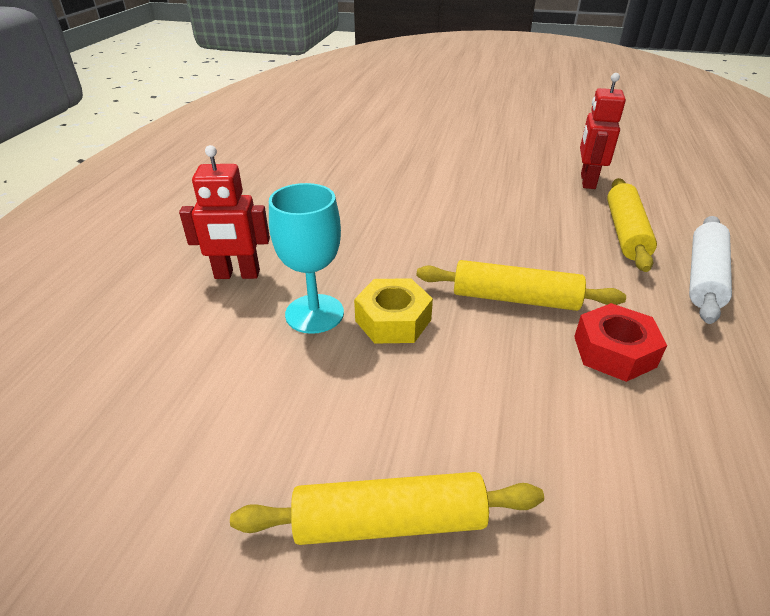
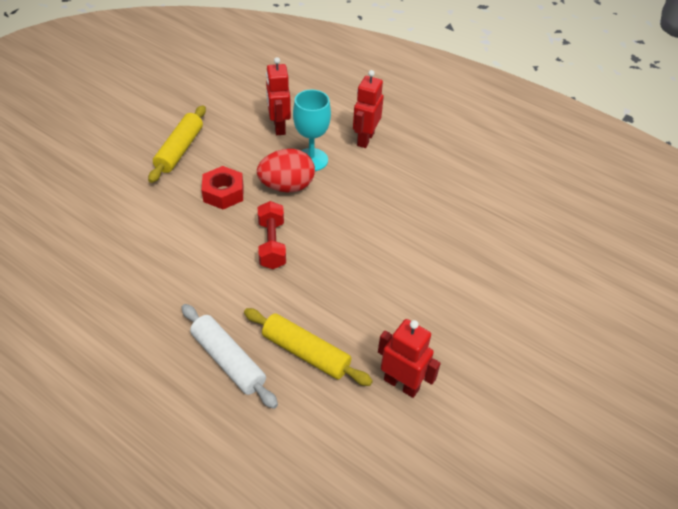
camera: 110 degrees right, 10 degrees up
(239, 380) = (279, 127): none -> red robot
(393, 320) = (287, 186): yellow nut -> red egg
(515, 299) = (272, 244): yellow rolling pin -> red dumbbell
(614, 351) = (203, 263): red nut -> red nut (223, 193)

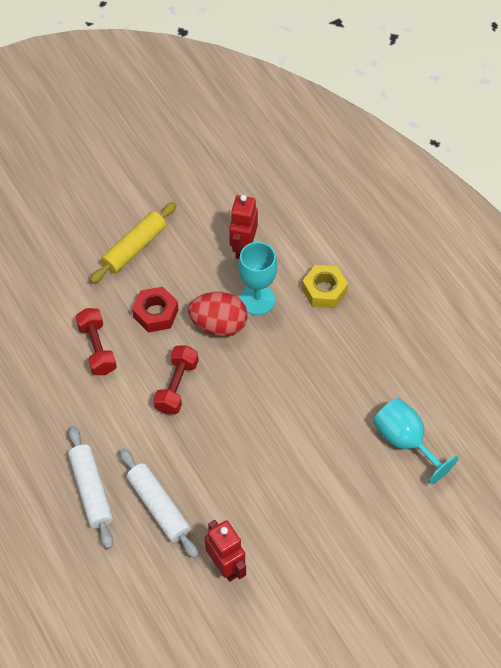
camera: 25 degrees right, 10 degrees up
(178, 235) = (97, 348): none -> red dumbbell
(306, 353) = (158, 507): yellow rolling pin -> white rolling pin
(365, 139) = (324, 290): red robot -> yellow nut
(500, 227) = (405, 441): none -> turquoise goblet

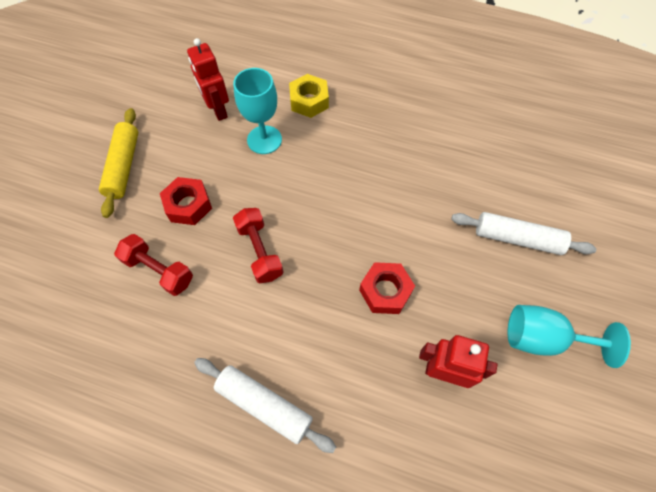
camera: 40 degrees left, 5 degrees up
(158, 507) = (339, 368): white rolling pin -> white rolling pin (517, 239)
(219, 325) = (251, 178): red egg -> none
(239, 483) = (385, 291): none -> red nut
(405, 441) = (471, 165): turquoise goblet -> turquoise goblet (542, 338)

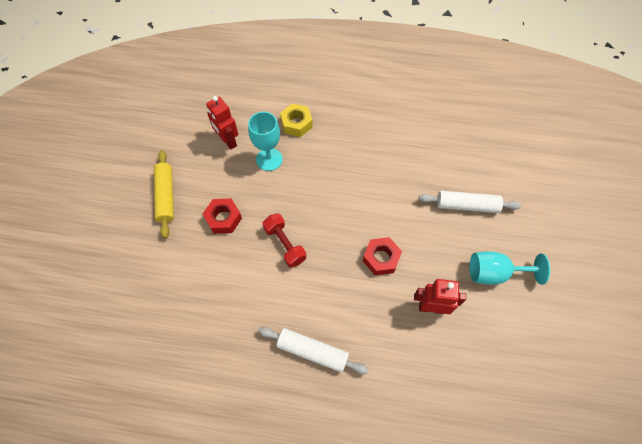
camera: 10 degrees left, 0 degrees up
(159, 270) = (214, 271): red dumbbell -> none

